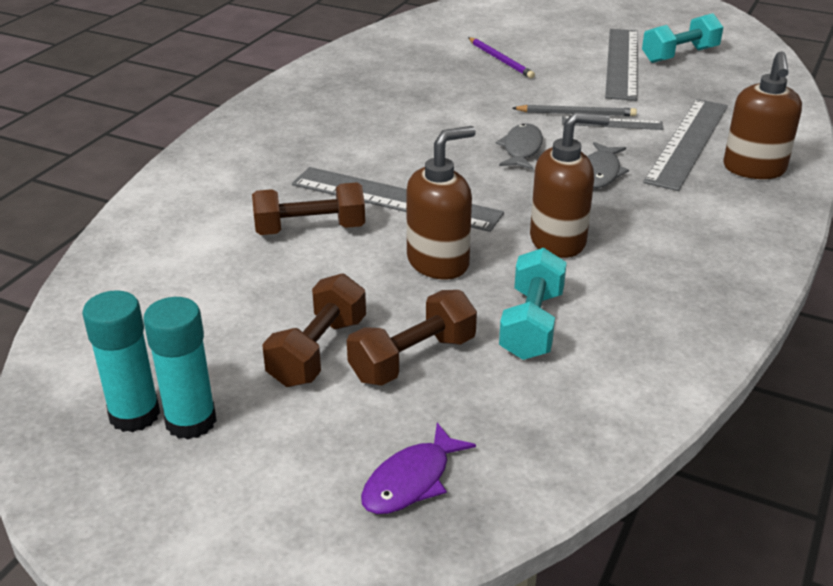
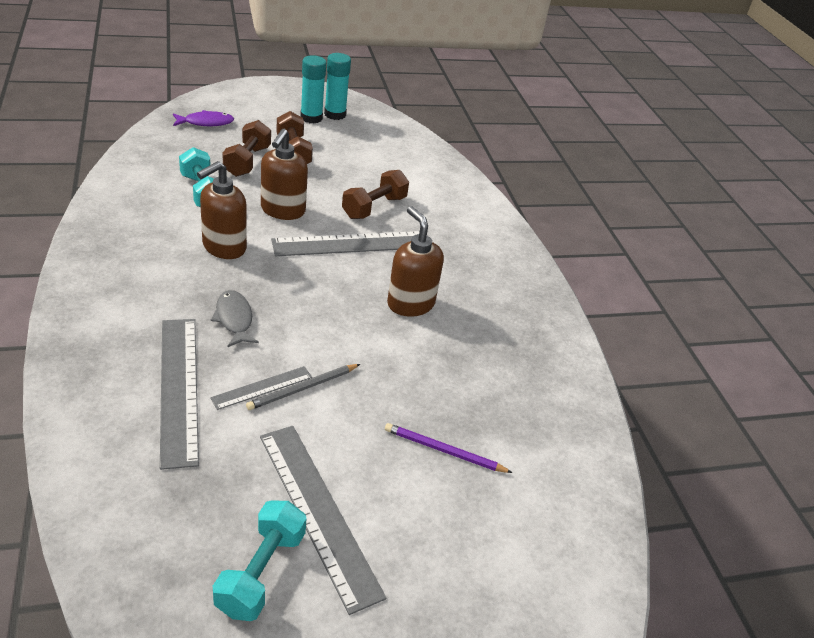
camera: 135 degrees right, 5 degrees up
(411, 481) = (206, 122): purple fish -> purple fish turned 75 degrees clockwise
(521, 149) = (312, 322): grey fish -> none
(754, 169) = (105, 373): brown soap dispenser -> brown soap dispenser (410, 304)

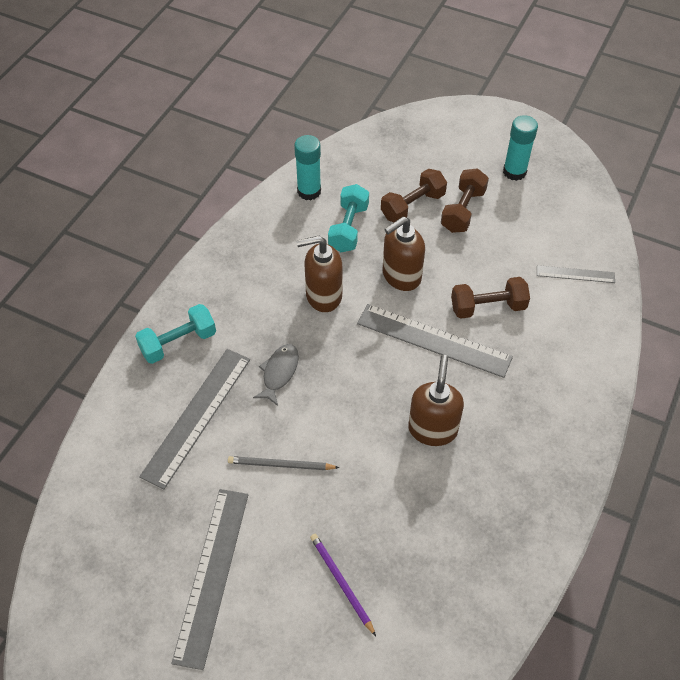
camera: 45 degrees right, 15 degrees up
(206, 122) = (409, 145): purple fish -> none
(261, 572) = (143, 595): turquoise dumbbell -> turquoise dumbbell (178, 343)
(262, 387) = (252, 447): grey ruler -> grey ruler (575, 274)
(335, 114) = (542, 175): turquoise glue stick -> turquoise glue stick (309, 191)

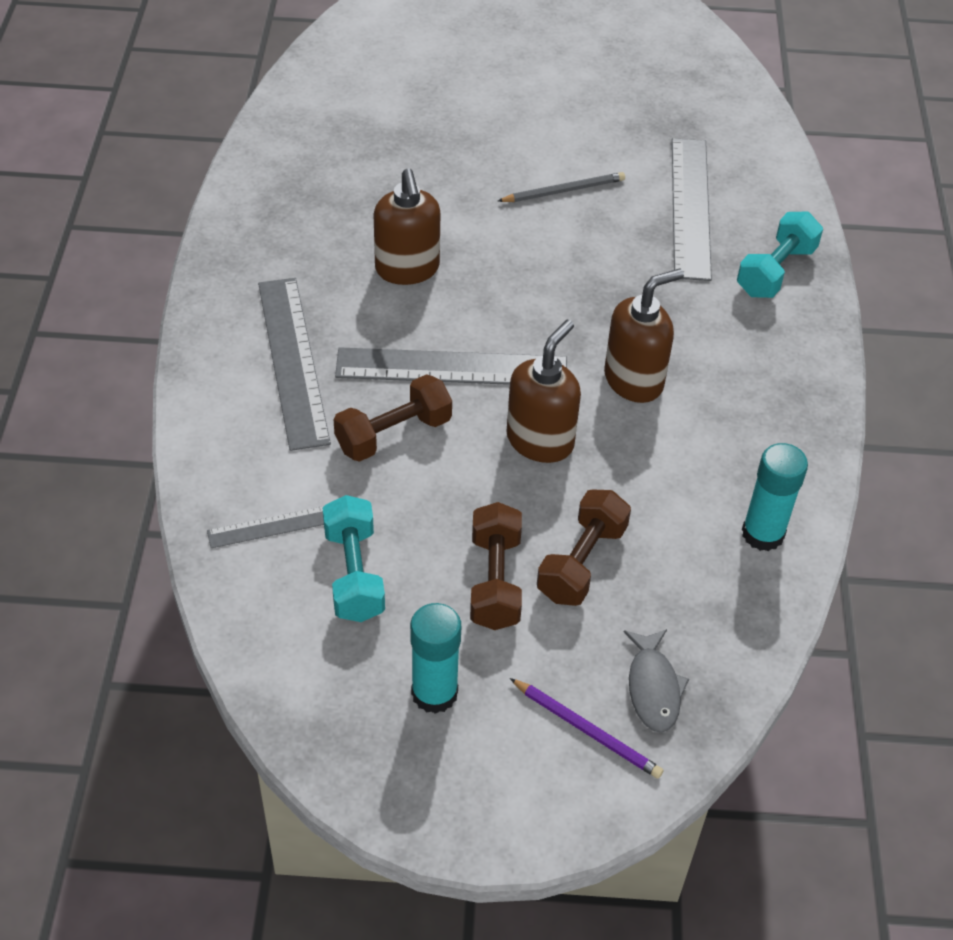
camera: 155 degrees right, 5 degrees down
(212, 575) = (571, 95): grey ruler -> grey ruler (292, 361)
(279, 373) = (628, 275): grey fish -> grey fish (653, 688)
(341, 583) = (441, 120): purple pencil -> purple pencil (587, 730)
(348, 228) = (661, 490): turquoise dumbbell -> turquoise dumbbell (354, 574)

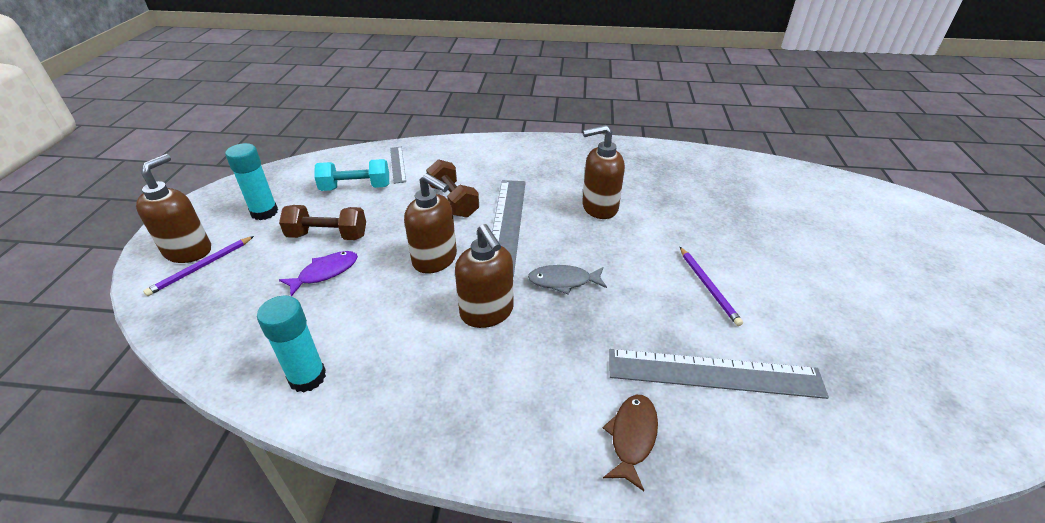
camera: 95 degrees right, 10 degrees down
(292, 361) = (516, 168): grey ruler -> none
(549, 767) = (189, 251): none -> brown soap dispenser
(564, 191) = (708, 287): grey pencil -> purple pencil
(581, 562) = (325, 273): brown dumbbell -> purple fish
(653, 688) = (210, 299): grey fish -> grey fish (563, 281)
(775, 271) = (632, 437): turquoise dumbbell -> brown fish

